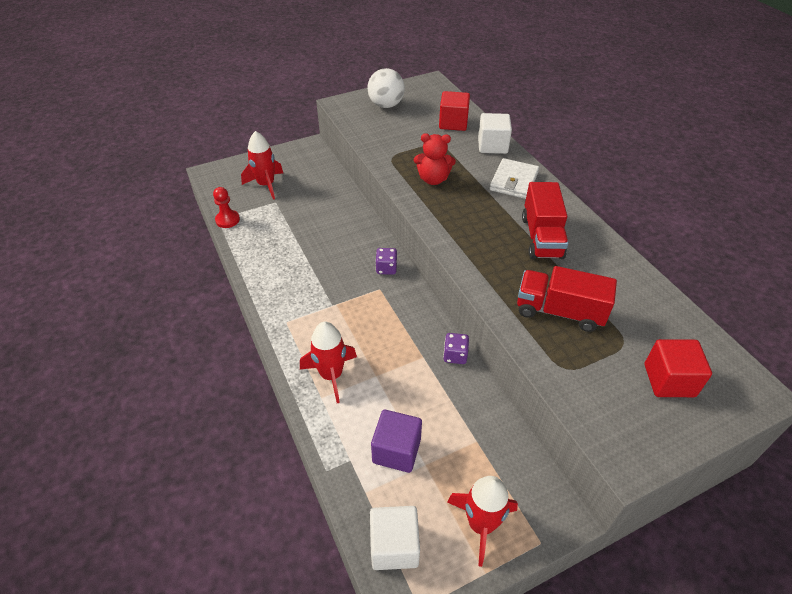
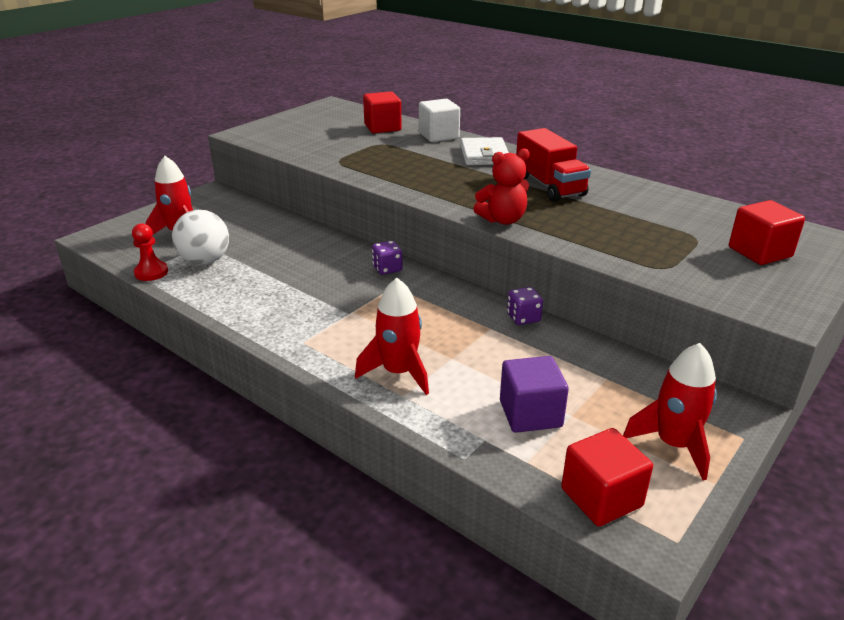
camera: 25 degrees left, 15 degrees down
(386, 105) = (296, 126): white ball -> white ball (205, 261)
(394, 546) = (601, 497): white cube -> red cube
(433, 179) = (400, 168): red teddy bear -> red teddy bear (503, 220)
(559, 311) = (618, 231): red truck -> none

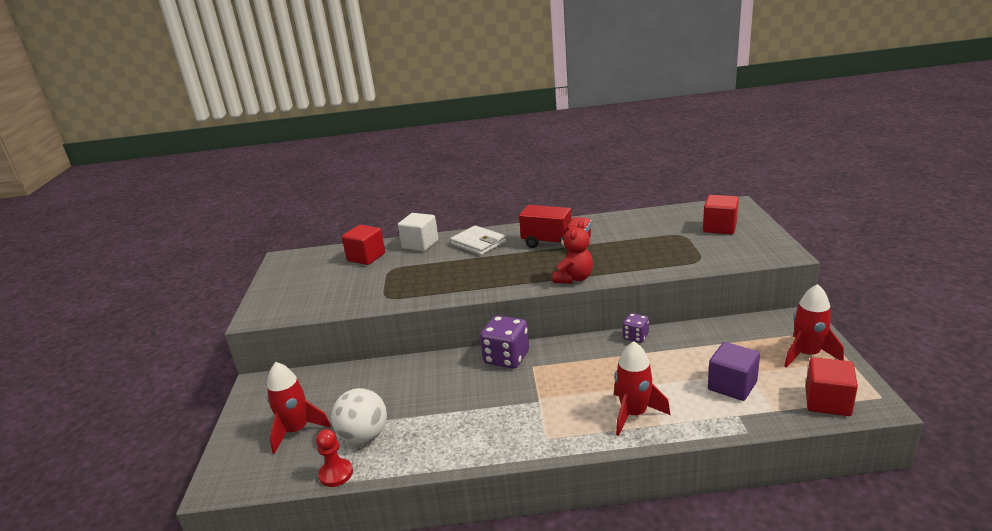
camera: 40 degrees left, 5 degrees down
(387, 268) = (506, 358): purple dice -> purple dice, size x1.77

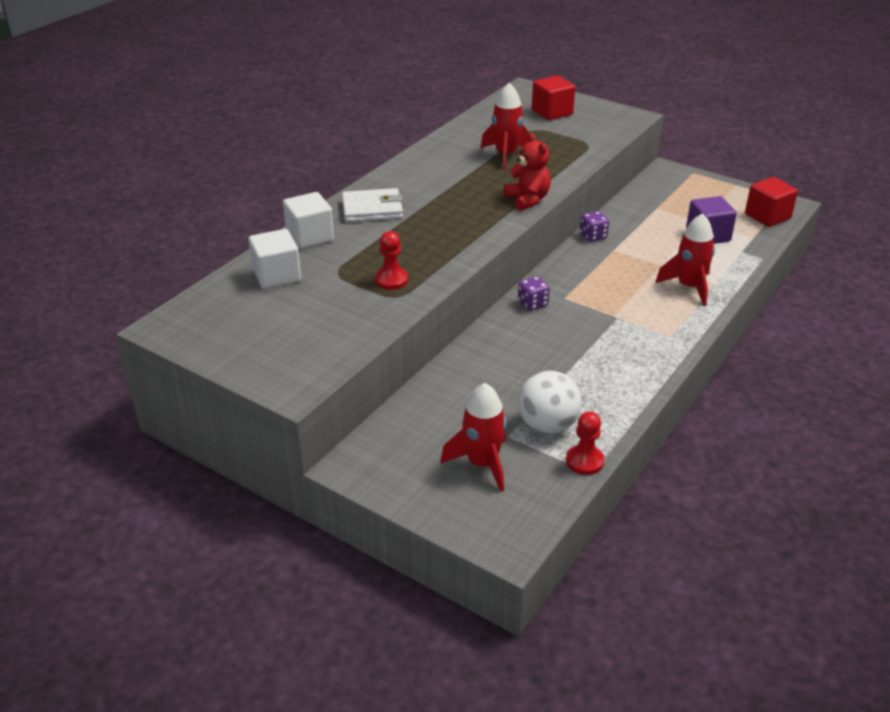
camera: 55 degrees left, 10 degrees up
(366, 257) = (277, 276): red cube -> white cube
(403, 287) = (391, 280): none -> red pawn
(506, 358) = (532, 303): purple dice -> purple dice, size x0.57
(556, 244) = (450, 178): red truck -> none
(807, 354) = (711, 192): red rocket -> red rocket (506, 155)

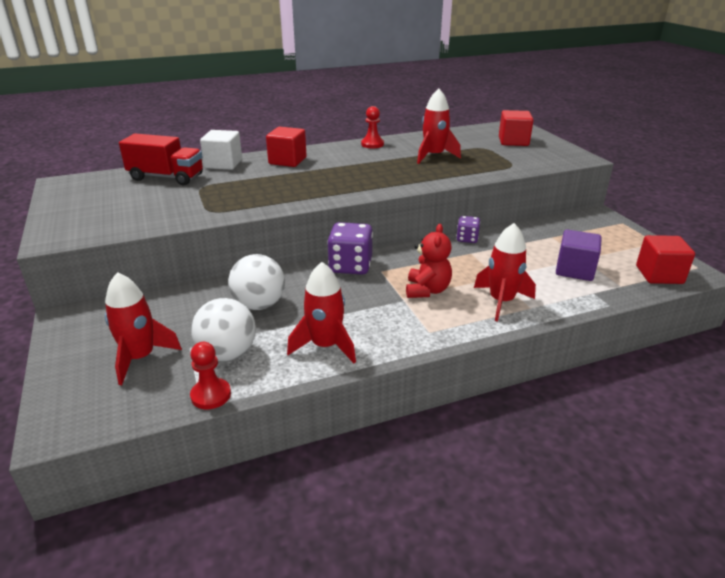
camera: 35 degrees right, 5 degrees down
(277, 276) = (166, 177): white cube -> red truck
(372, 209) = (287, 161): white wallet -> red cube
(391, 280) = (225, 201): red pawn -> red pawn (372, 144)
(509, 374) = (259, 305): none -> white ball
(528, 200) = (404, 185): red teddy bear -> red teddy bear (427, 290)
(532, 303) = (350, 266): purple dice -> purple dice, size x1.77
(612, 383) = (325, 346): none -> red rocket

